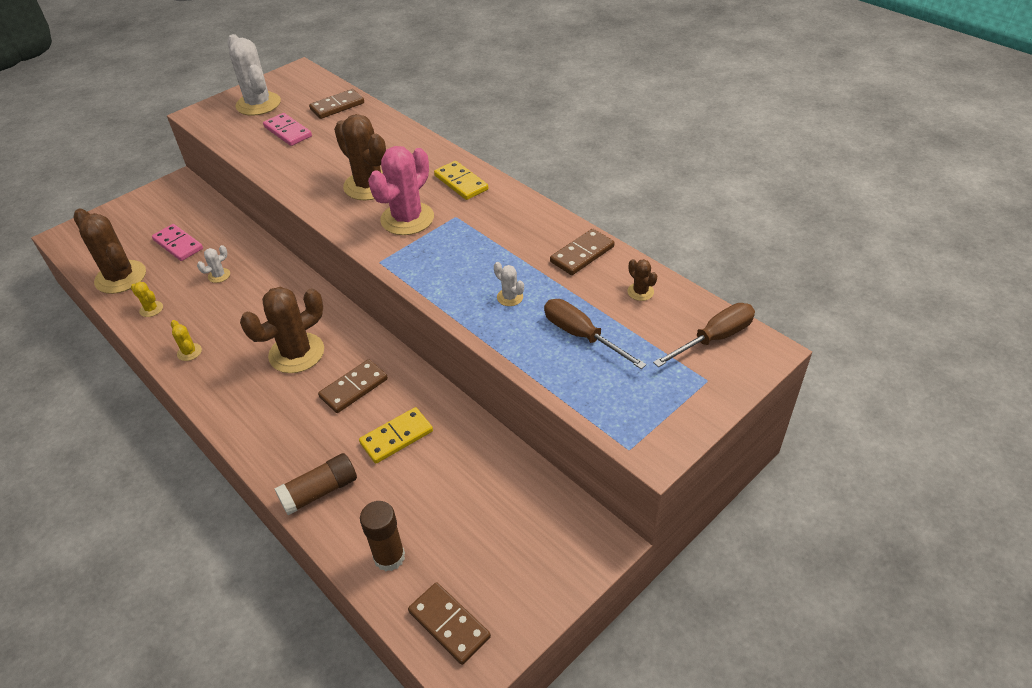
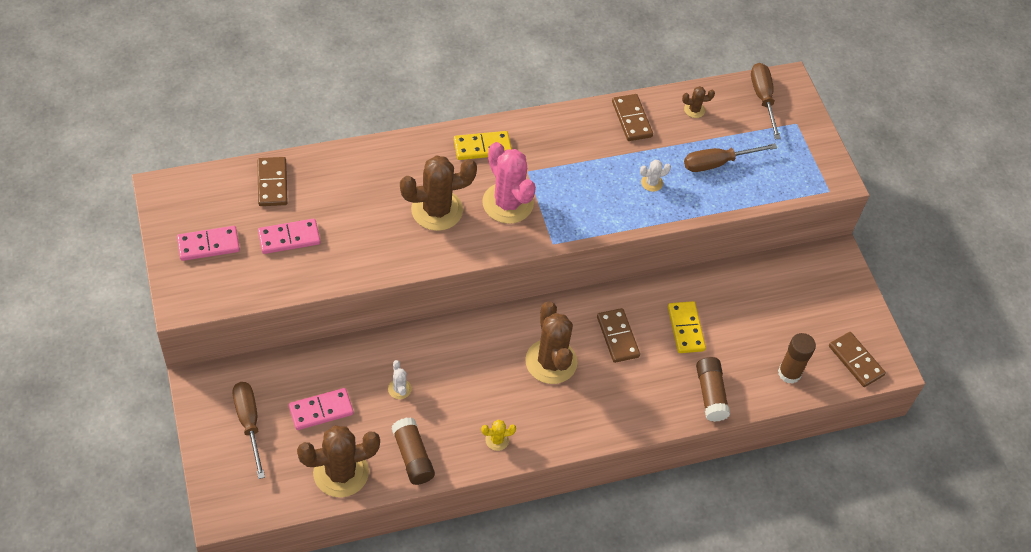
camera: 70 degrees left, 10 degrees up
(151, 217) = (249, 423): none -> brown screwdriver
(151, 309) = (412, 456): yellow cactus -> brown glue stick
(258, 104) = (208, 245): white cactus -> pink domino
(449, 624) = (855, 361): brown domino -> brown domino turned 75 degrees clockwise

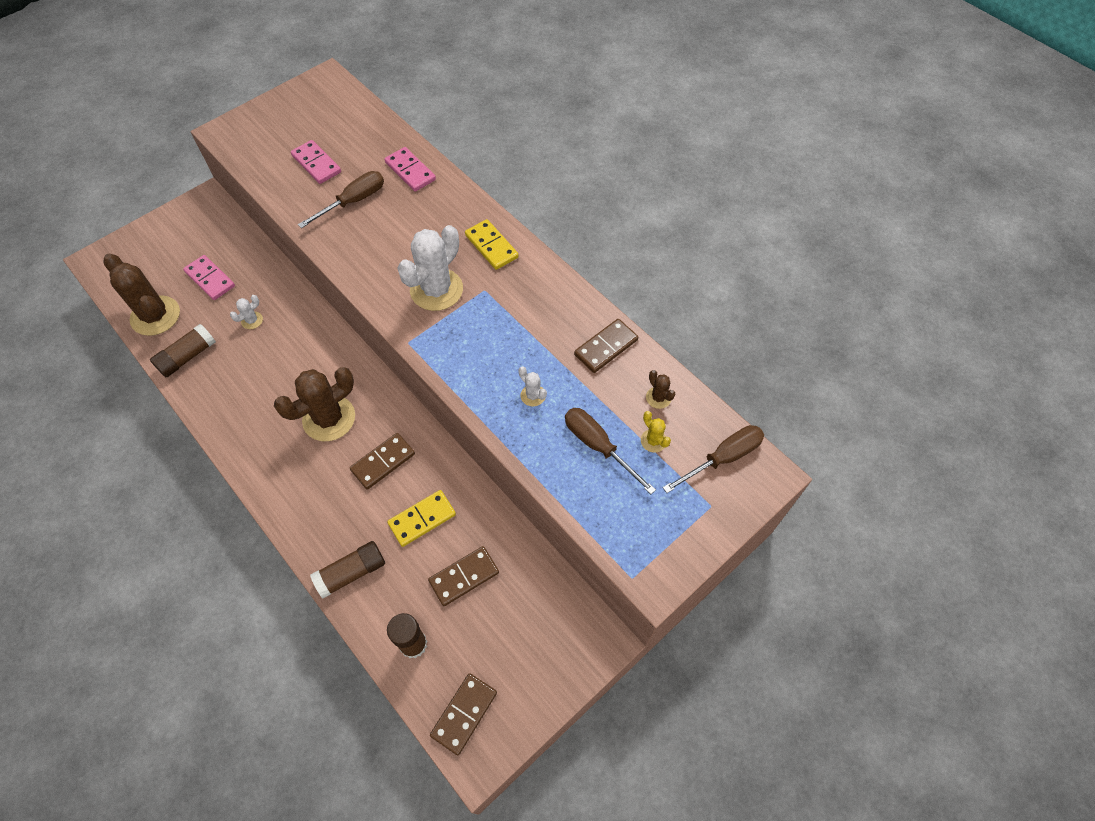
camera: 70 degrees right, 5 degrees up
(208, 245) = (285, 123): pink domino -> pink domino (410, 171)
(249, 423) = (181, 242): brown screwdriver -> brown screwdriver (353, 201)
(272, 183) = (367, 132): brown domino -> brown domino (464, 576)
(437, 210) = (399, 243): brown cactus -> none
(497, 440) = (226, 410): yellow cactus -> yellow cactus (653, 441)
(508, 203) = (436, 290): pink cactus -> white cactus

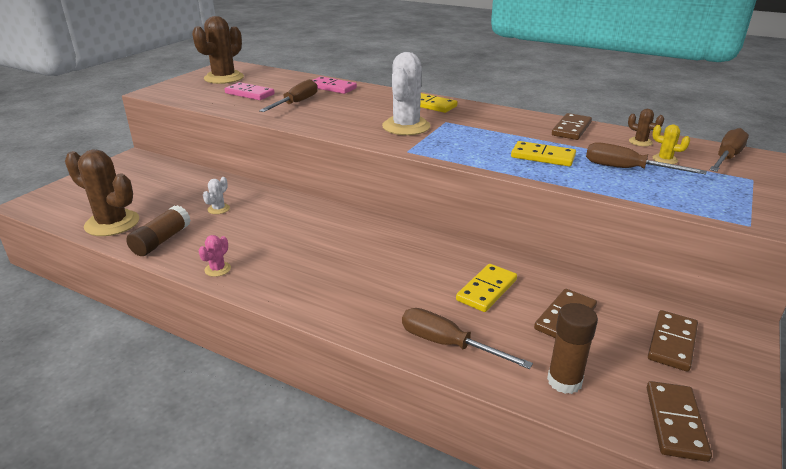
camera: 20 degrees left, 30 degrees down
(210, 279) = (161, 194): pink domino -> none
(218, 414) = (217, 269): none -> pink cactus
(329, 418) = (339, 249): brown cactus -> brown cactus (224, 78)
(351, 573) = (448, 344): brown glue stick -> brown screwdriver
(383, 462) = (415, 263): brown domino -> brown domino (672, 343)
(533, 395) = (543, 157): white cactus -> yellow domino

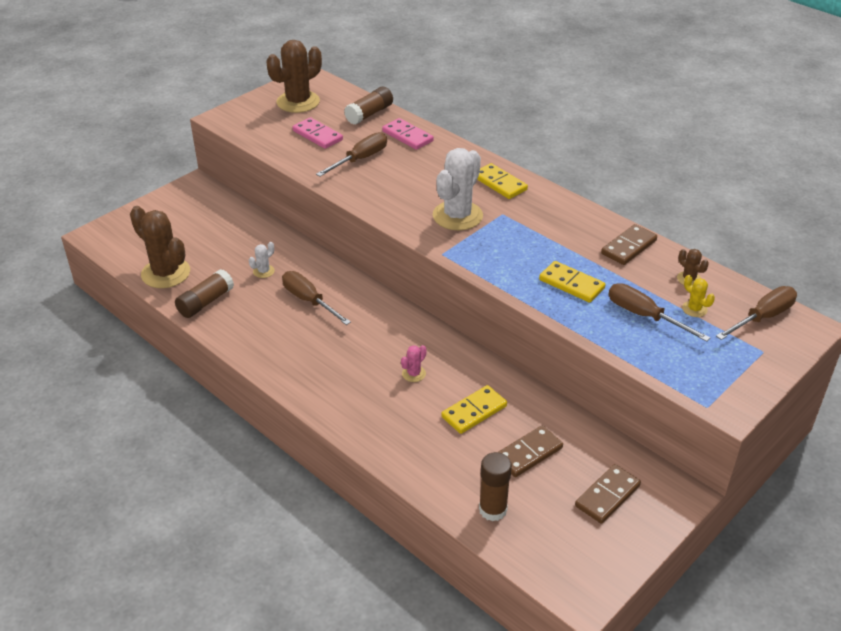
camera: 15 degrees right, 10 degrees up
(217, 269) = (247, 344): pink cactus -> pink cactus (413, 374)
(291, 79) = (369, 114): none -> brown glue stick
(448, 344) = (414, 458): brown screwdriver -> brown screwdriver (309, 301)
(675, 422) = (559, 561): brown domino -> none

